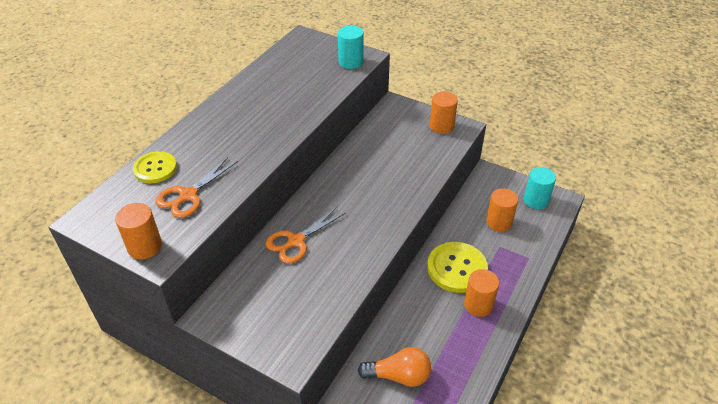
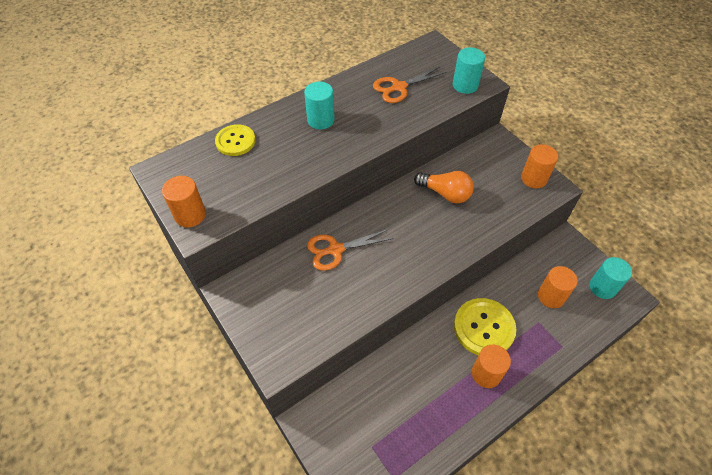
camera: 25 degrees right, 10 degrees up
(188, 195) = (249, 178): orange scissors -> orange scissors (399, 87)
(232, 126) = (320, 120): none -> turquoise cylinder
(398, 375) = (376, 411): orange light bulb -> orange light bulb (445, 193)

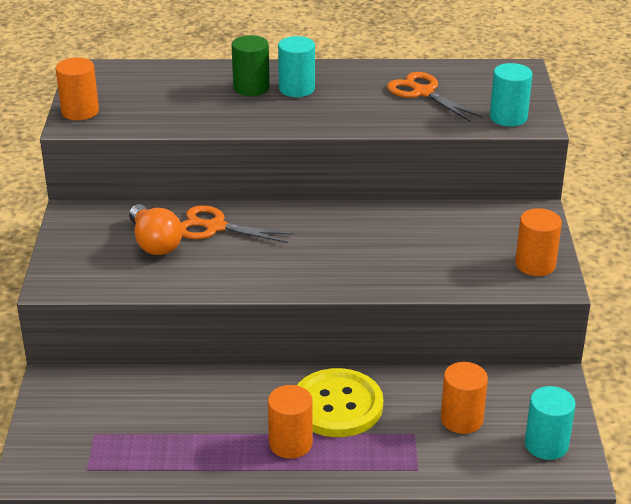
camera: 35 degrees right, 20 degrees down
(235, 141) = (188, 75): yellow button -> none
(290, 133) = (251, 88): none -> green cylinder
(399, 87) = (423, 93): orange scissors -> orange scissors turned 45 degrees clockwise
(445, 193) = (400, 233): orange light bulb -> orange light bulb (154, 243)

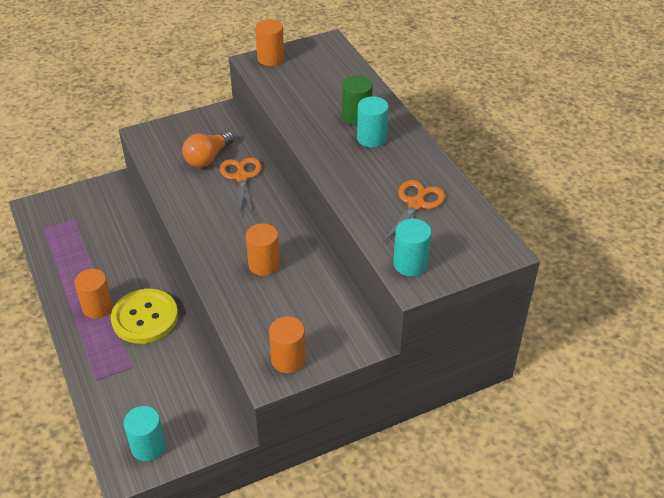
camera: 65 degrees right, 10 degrees up
(461, 419) = (157, 389): orange cylinder -> orange cylinder (264, 265)

